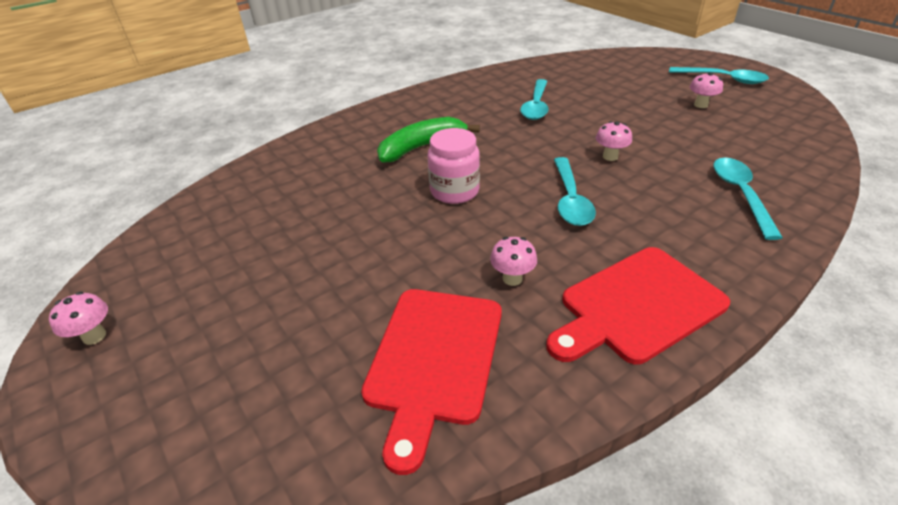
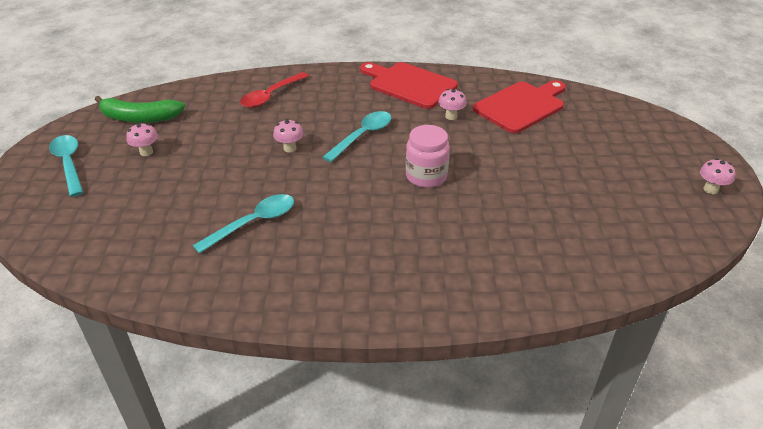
camera: 145 degrees left, 0 degrees up
(422, 147) = (408, 230): green banana -> green banana (139, 118)
(637, 306) = (409, 84): red cutting board -> red cutting board turned 150 degrees counterclockwise
(740, 195) = (271, 96): turquoise spoon -> red spoon

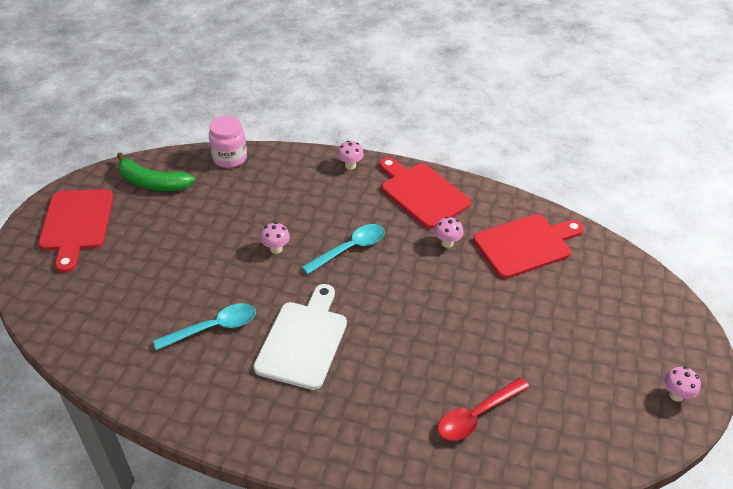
camera: 15 degrees right, 5 degrees up
(69, 164) = (76, 224): turquoise spoon -> red cutting board
(146, 152) = (146, 225): pink mushroom -> pink mushroom (350, 166)
(271, 96) = (281, 180): red spoon -> red spoon (477, 415)
(350, 215) = (303, 340): none -> white cutting board
(426, 176) = (392, 311): pink jar -> pink jar (230, 158)

